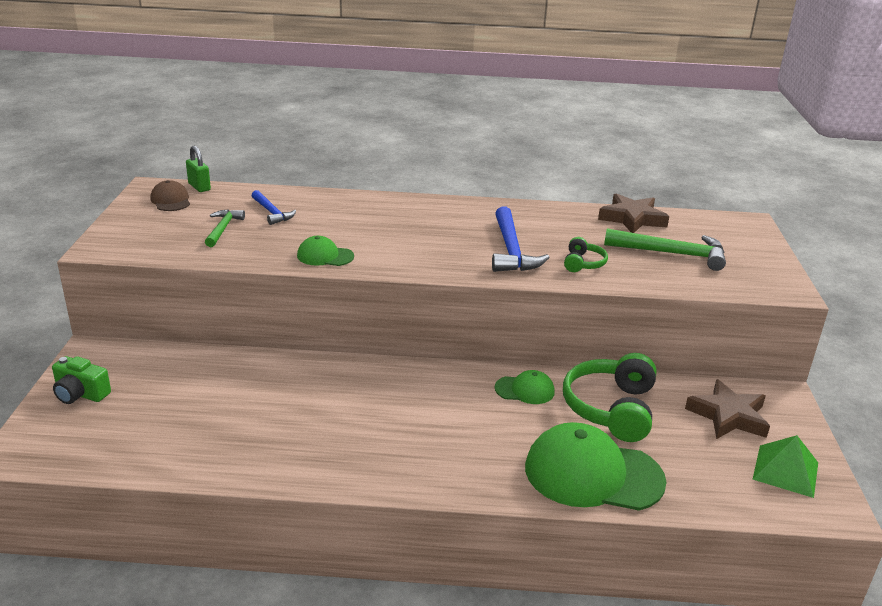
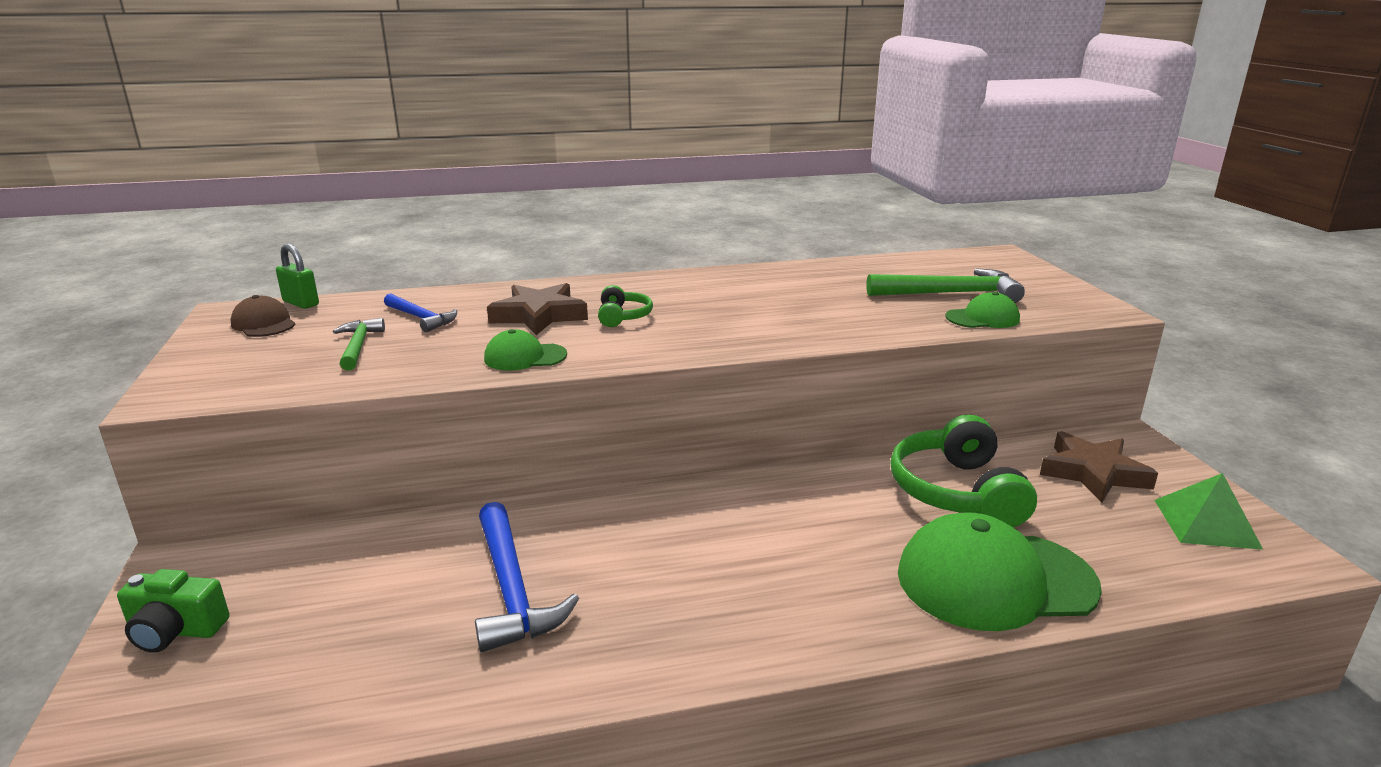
camera: 15 degrees left, 5 degrees down
(511, 250) = (765, 316): blue hammer -> blue hammer (512, 589)
(525, 390) = (838, 490): green cap -> green cap (982, 318)
(583, 263) = (860, 317): green headphones -> green headphones (623, 317)
(632, 218) = (877, 267): brown star -> brown star (539, 315)

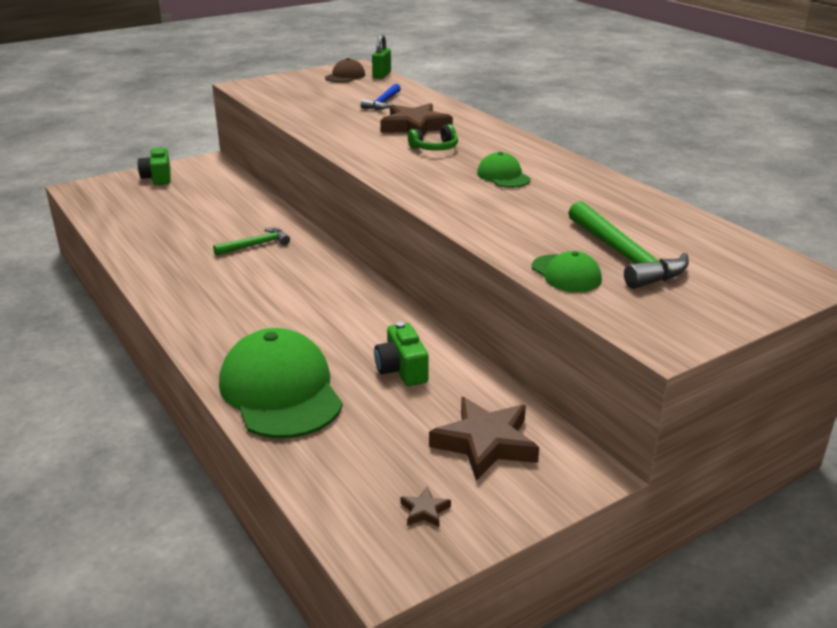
camera: 70 degrees right, 5 degrees up
(358, 346) = (330, 100): green hammer -> green hammer (255, 245)
(512, 589) = (211, 236): blue hammer -> none
(525, 357) = (343, 136): green cap -> green cap (503, 176)
(957, 492) = (402, 369): green headphones -> green camera
(1206, 523) = (425, 511): green pyramid -> brown star

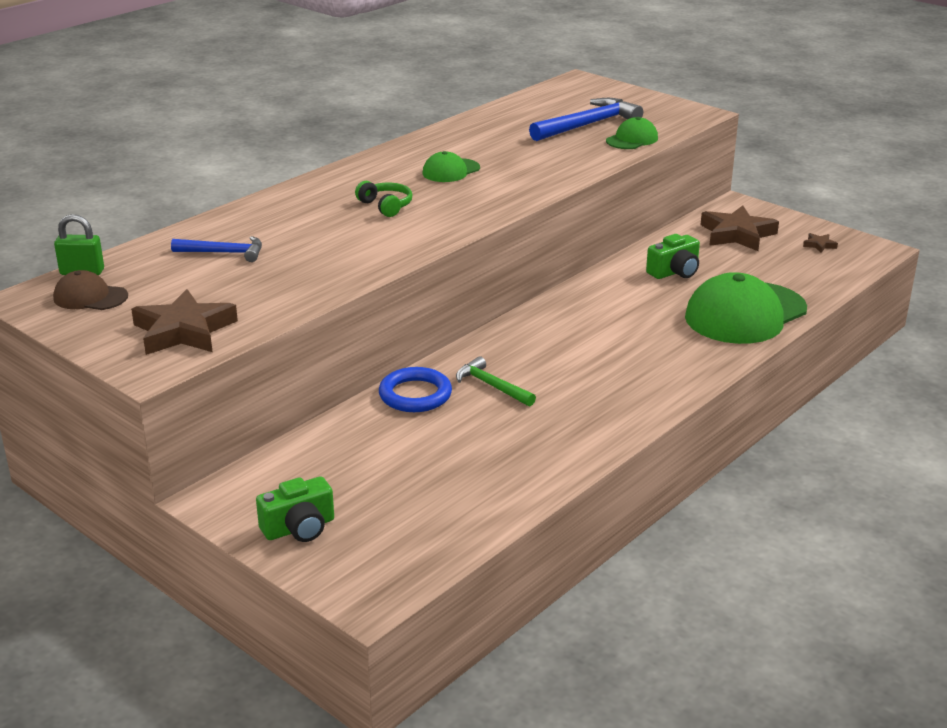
camera: 105 degrees left, 0 degrees up
(268, 219) = (415, 395): none -> blue ring
(415, 127) = (318, 223): brown star -> brown star (184, 331)
(624, 256) = (588, 125): green hammer -> blue hammer

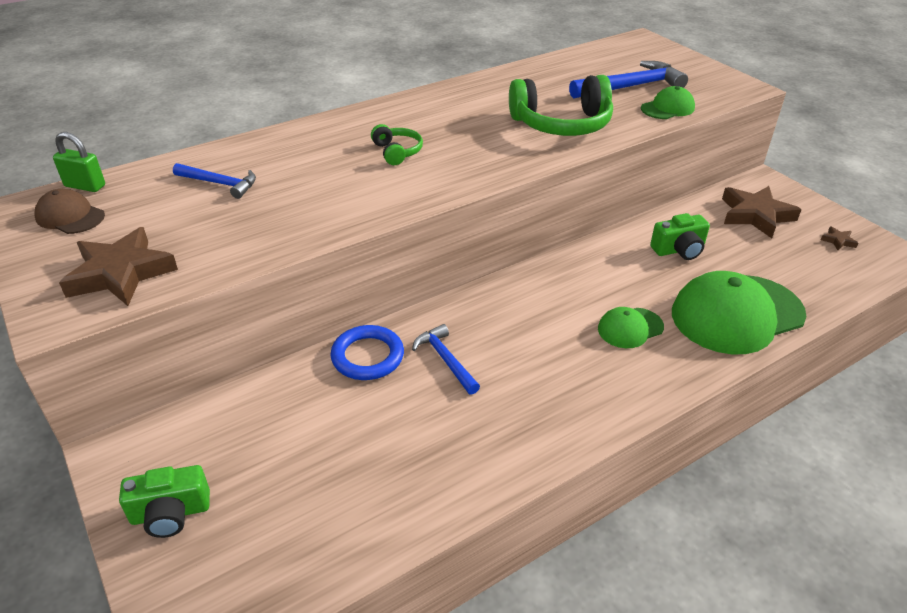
camera: 15 degrees right, 10 degrees up
(451, 171) = (477, 121): green cap -> green cap (630, 328)
(491, 386) = (445, 360): green hammer -> blue hammer
(535, 164) = (561, 124): none -> green headphones

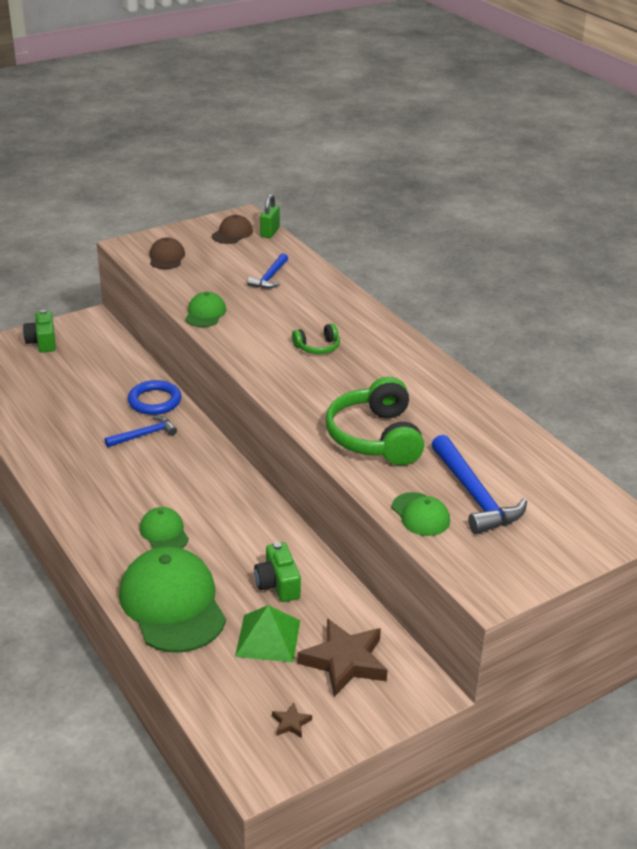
camera: 90 degrees right, 5 degrees down
(121, 273) = (166, 257): brown star -> brown cap
(306, 229) = (205, 313): none -> green cap
(750, 254) = (268, 638): none -> green pyramid

